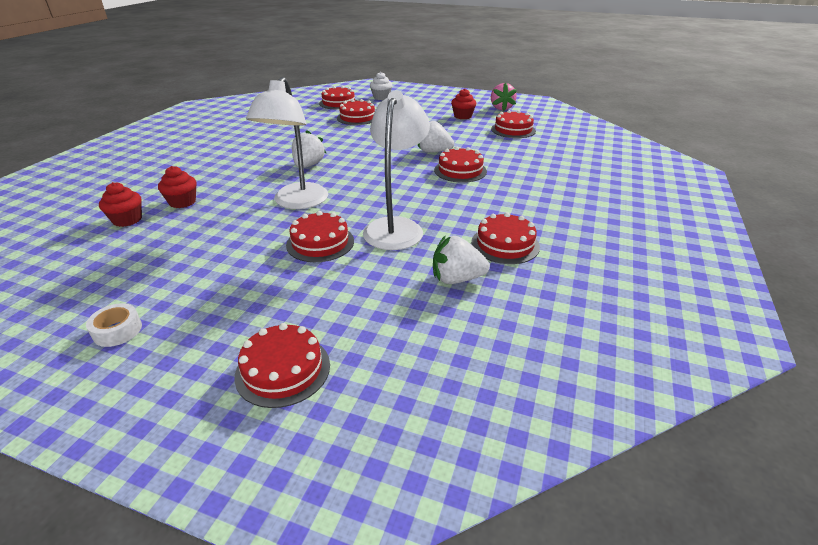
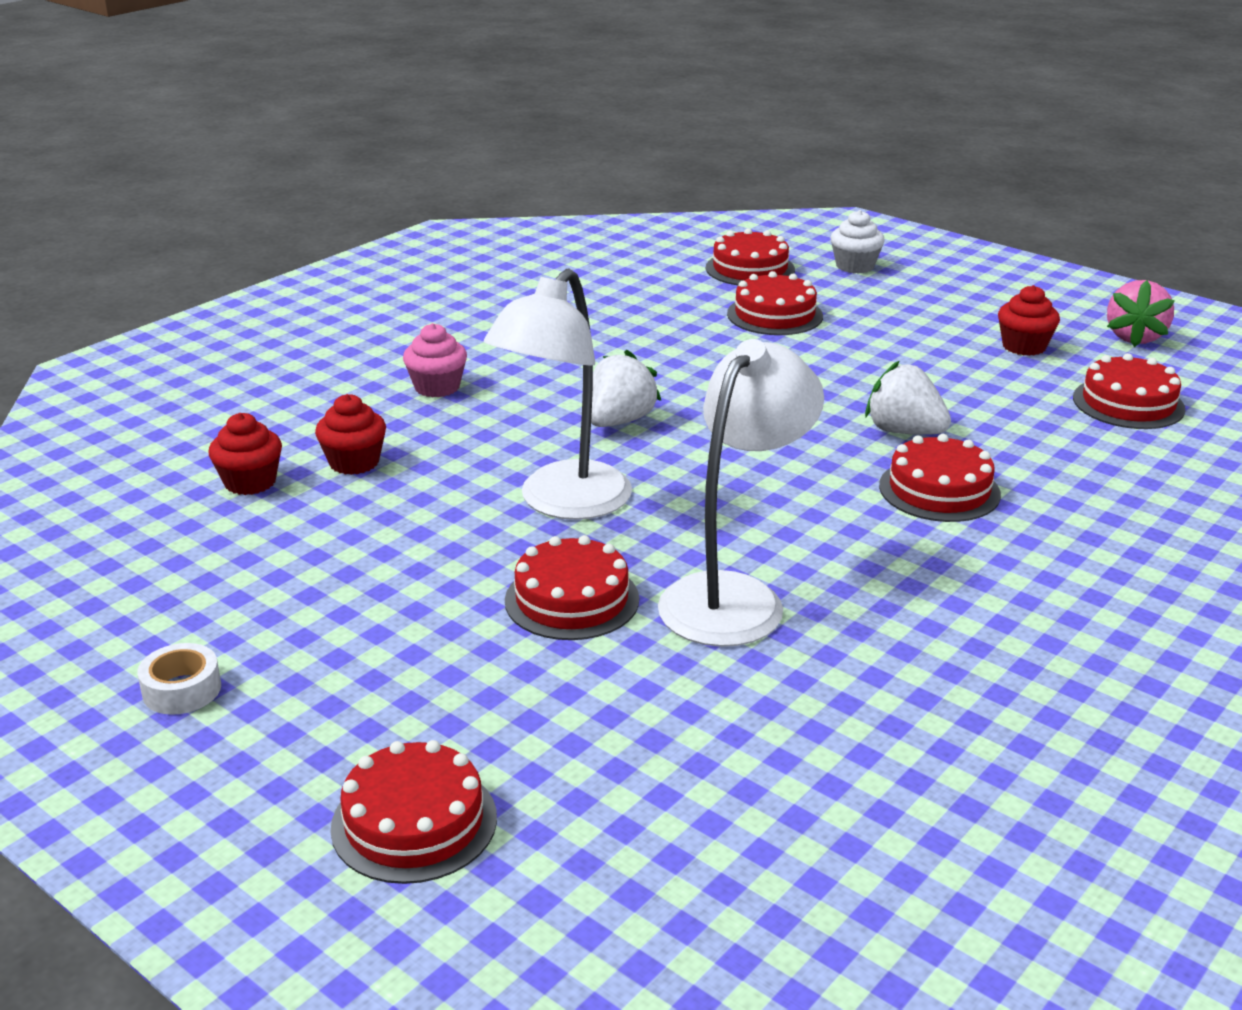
camera: 20 degrees right, 5 degrees down
(214, 164) = (437, 387): none -> pink cupcake
(456, 279) = (800, 732): white strawberry -> none
(505, 244) = (941, 682): red cake -> none

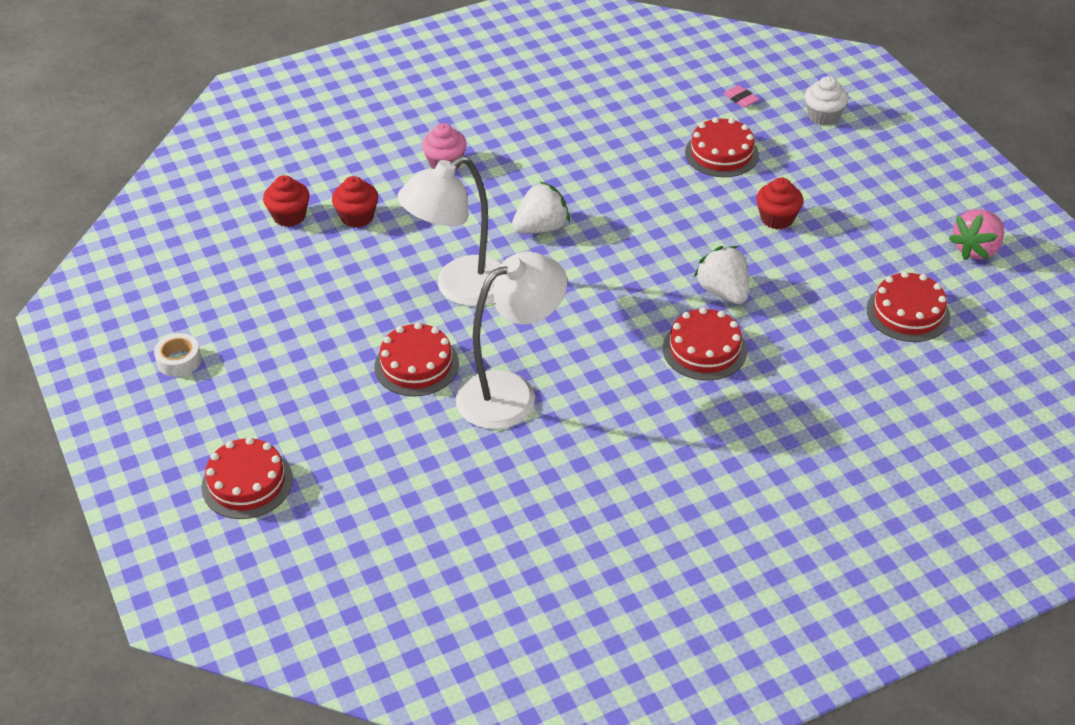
camera: 25 degrees right, 15 degrees up
(750, 269) = (740, 99): red cake -> pink eraser
(1024, 346) = (881, 235): red cupcake -> red cupcake (777, 218)

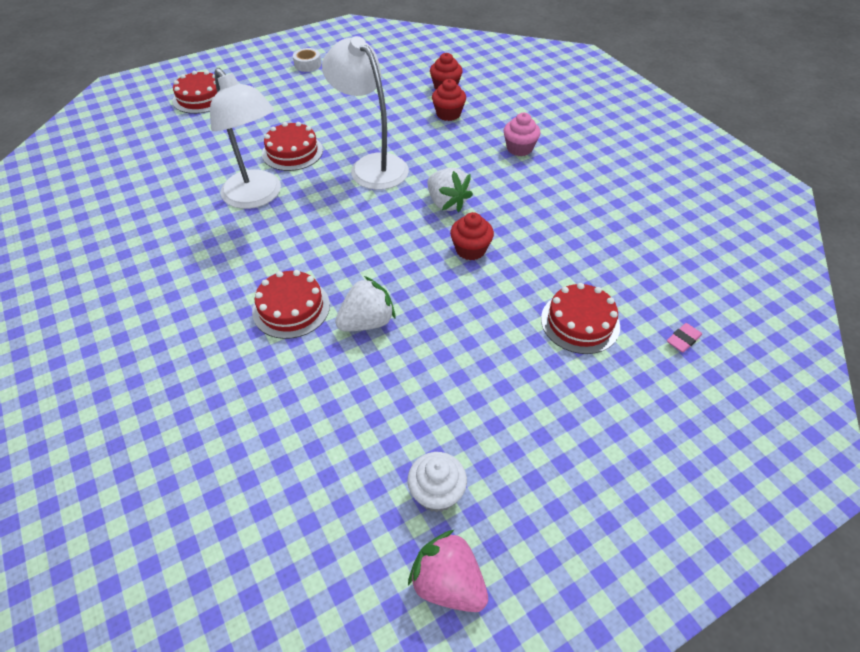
camera: 85 degrees right, 5 degrees up
(777, 218) = (481, 367): red cupcake -> red cupcake (470, 250)
(823, 116) = (680, 419): white cupcake -> white cupcake (436, 493)
(908, 312) = (332, 487): red cake -> none

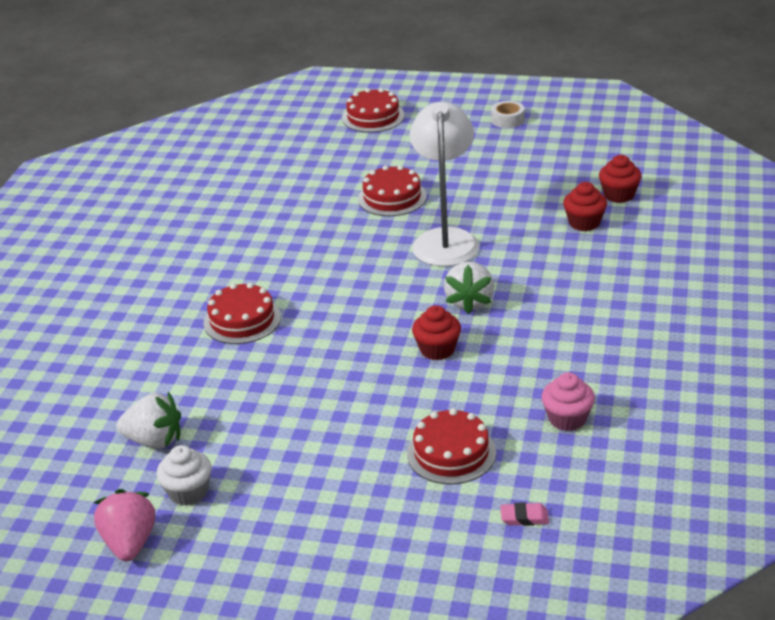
camera: 45 degrees right, 15 degrees down
(257, 197) = (318, 223): white lamp -> none
(367, 322) = (283, 359): white strawberry -> white strawberry (154, 440)
(519, 148) = (611, 286): pink cupcake -> pink cupcake (567, 419)

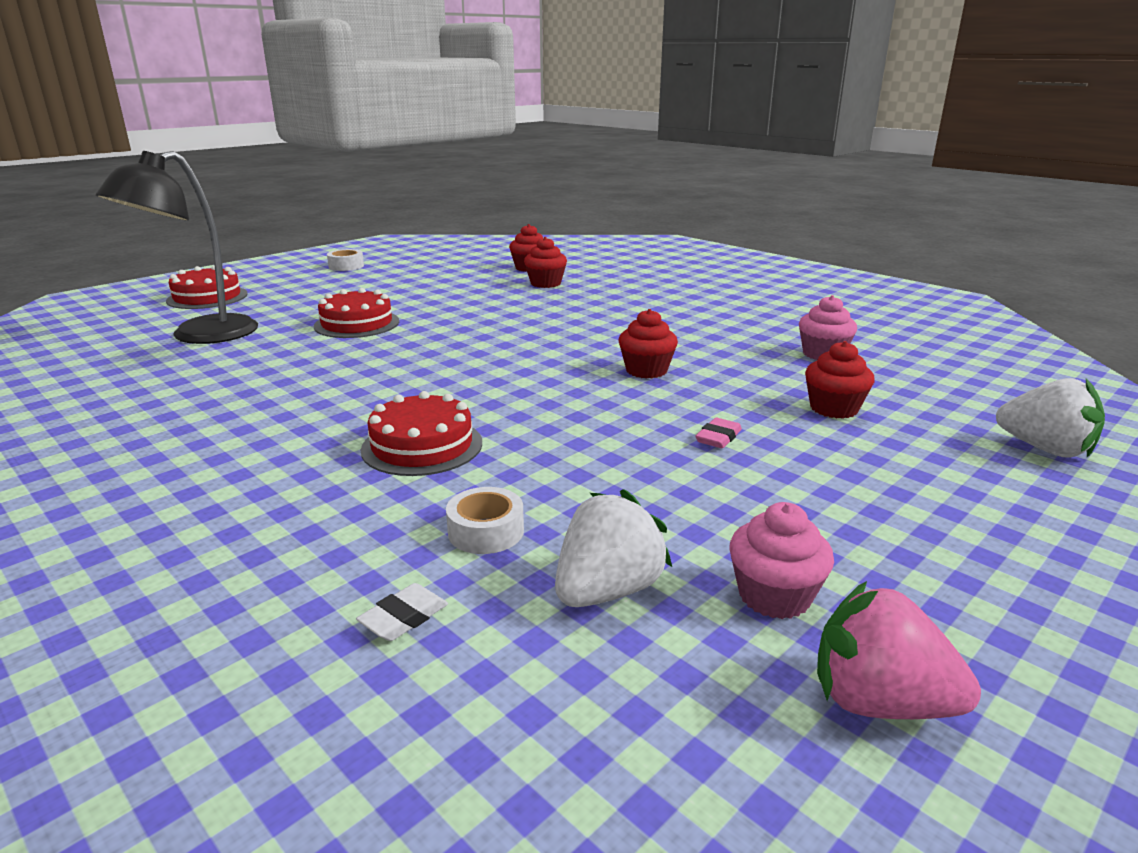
camera: 60 degrees left, 10 degrees down
(94, 395) = (404, 617): none -> white eraser
(175, 383) = (486, 531): none -> white tape
(188, 492) = (774, 596): white cupcake -> pink cupcake
(308, 161) = (200, 336): none -> black lamp
(445, 239) = (472, 324): white lamp -> none
(451, 453) = (834, 408): red cake -> red cupcake
(469, 302) = (589, 340): white strawberry -> white strawberry (1045, 449)
(524, 517) = (969, 406): pink eraser -> pink eraser (718, 437)

